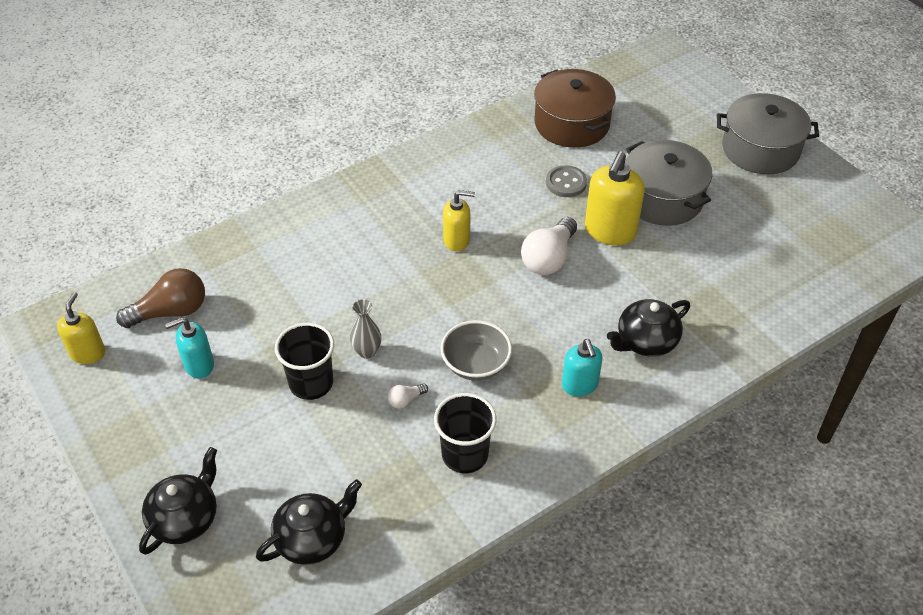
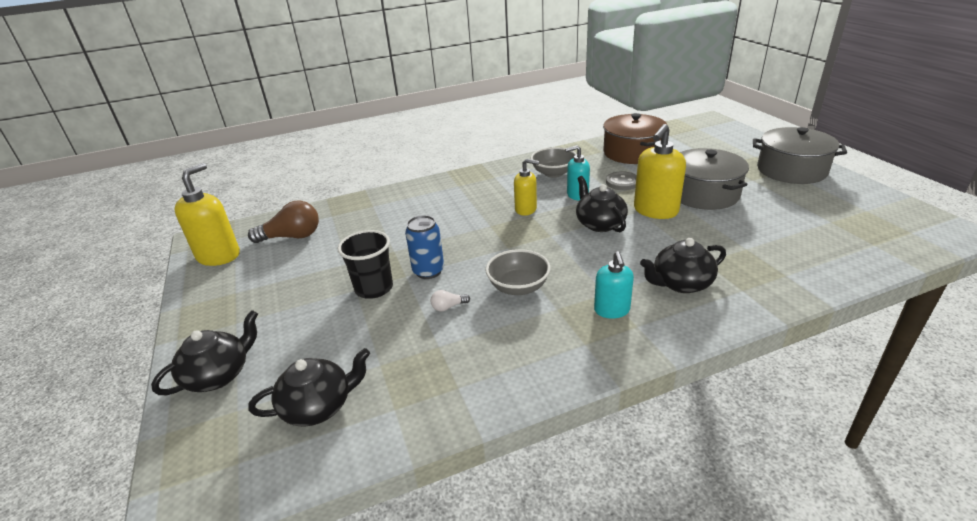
camera: 15 degrees right, 15 degrees down
(88, 353) = (219, 256): yellow soap dispenser -> yellow soap dispenser, size x1.60
(199, 365) = (293, 269): turquoise soap dispenser -> turquoise soap dispenser (577, 195)
(367, 351) = (428, 271): grey vase -> blue can
(465, 455) = (488, 353): black cup -> none
(478, 170) = (553, 173): none -> grey bowl
(549, 258) = (599, 224): white light bulb -> black teapot

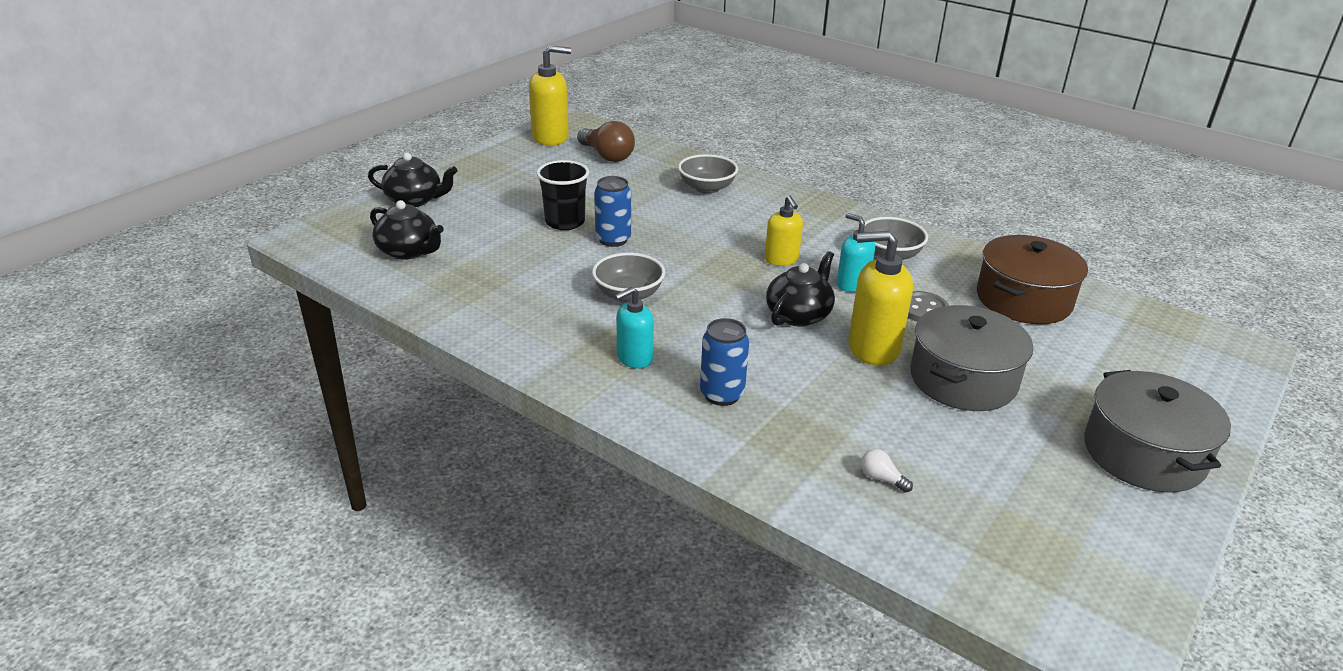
camera: 55 degrees right, 0 degrees up
(399, 208) = (707, 188): none -> grey bowl
(448, 307) = (567, 267): white light bulb -> white light bulb (881, 479)
(681, 283) = (722, 394): black teapot -> blue can

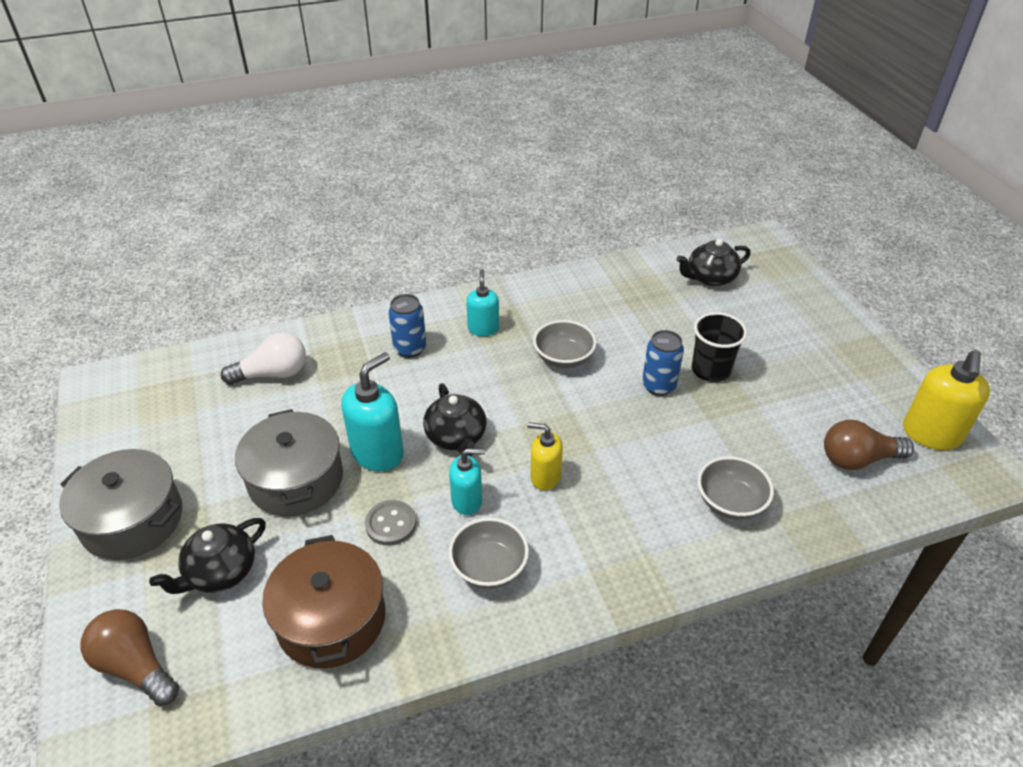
camera: 125 degrees right, 10 degrees up
(415, 200) = (804, 302): black teapot -> black teapot (220, 572)
(873, 348) = (378, 453): yellow soap dispenser -> turquoise soap dispenser
(881, 479) = (273, 374): white light bulb -> white light bulb, size x2.18
(1191, 364) = (136, 666): none -> brown light bulb

